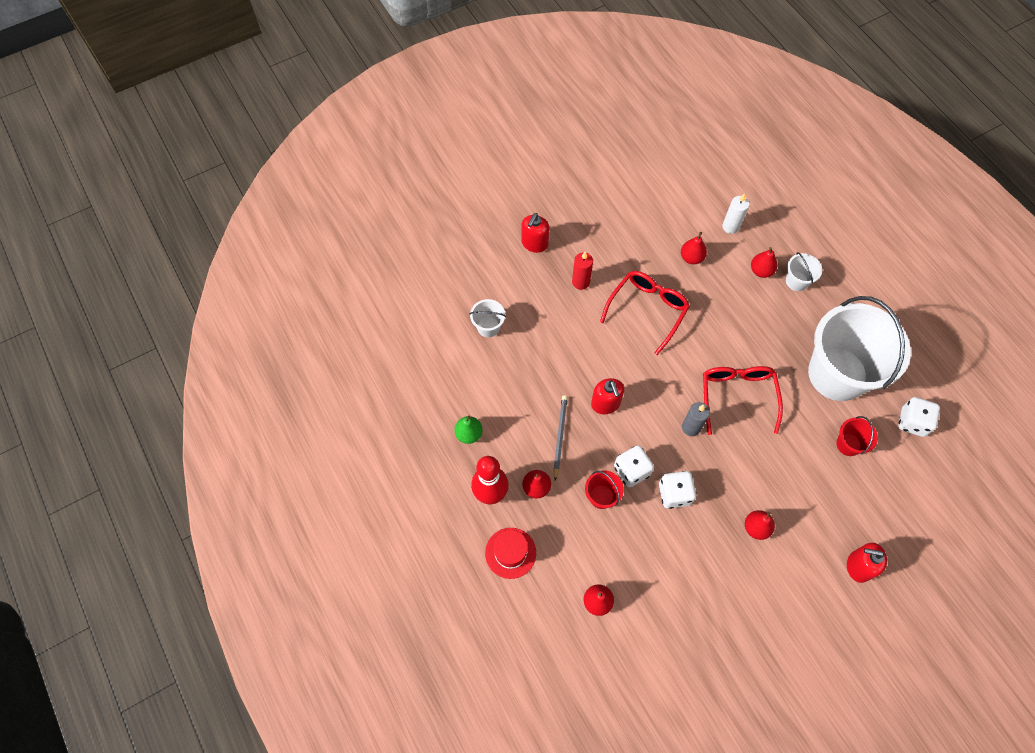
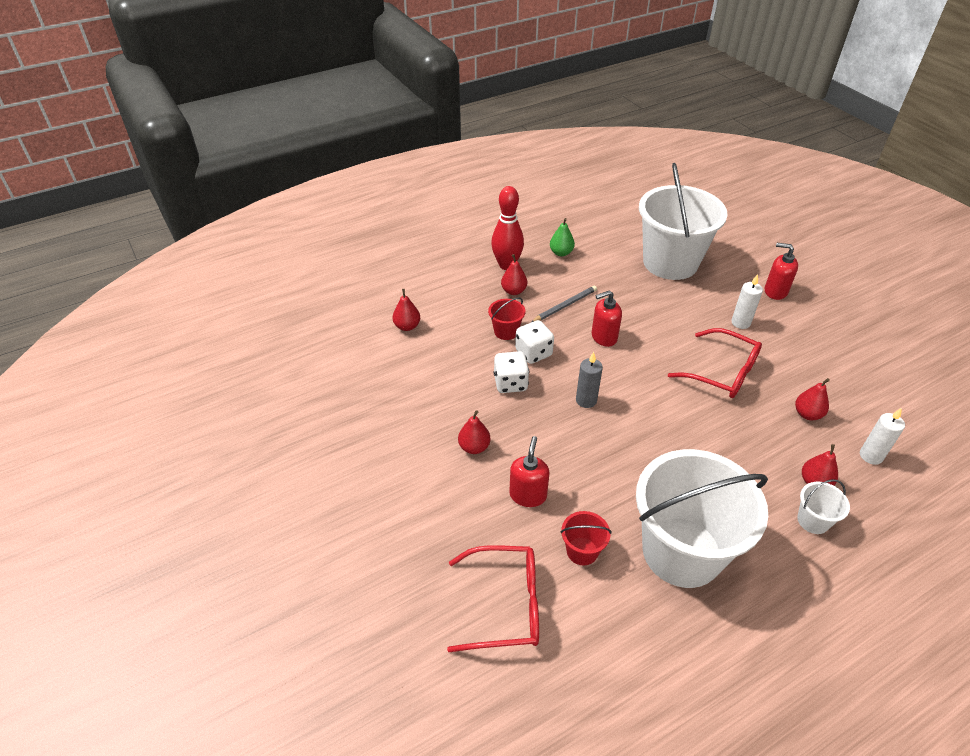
camera: 90 degrees right, 20 degrees down
(488, 327) = (670, 262): white bucket -> white bucket, size x2.49
(510, 553) = (454, 276): red hat -> none
(559, 436) = (565, 306): grey pencil -> grey pencil turned 45 degrees counterclockwise
(580, 282) = (740, 323): red candle -> white candle
(737, 396) = (630, 443): red glasses -> red glasses (506, 605)
(858, 566) = (426, 540): red soap dispenser -> red soap dispenser (528, 495)
(912, 422) = (624, 637): white dice -> none

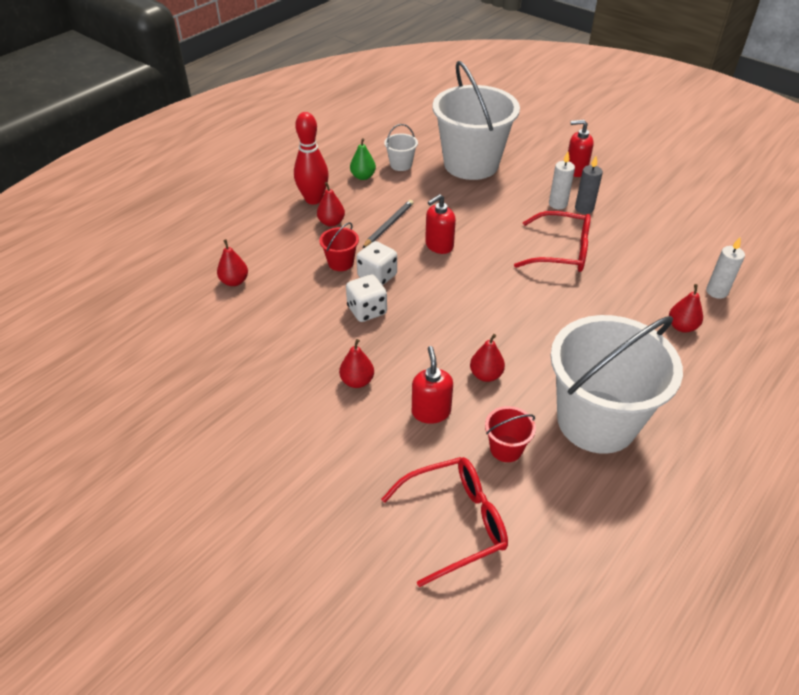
camera: 20 degrees left, 0 degrees up
(586, 400) = (448, 308): grey candle -> grey candle (584, 208)
(807, 414) = (649, 270): red pear -> red pear (486, 375)
(813, 520) = (695, 360): white bucket -> white bucket (401, 165)

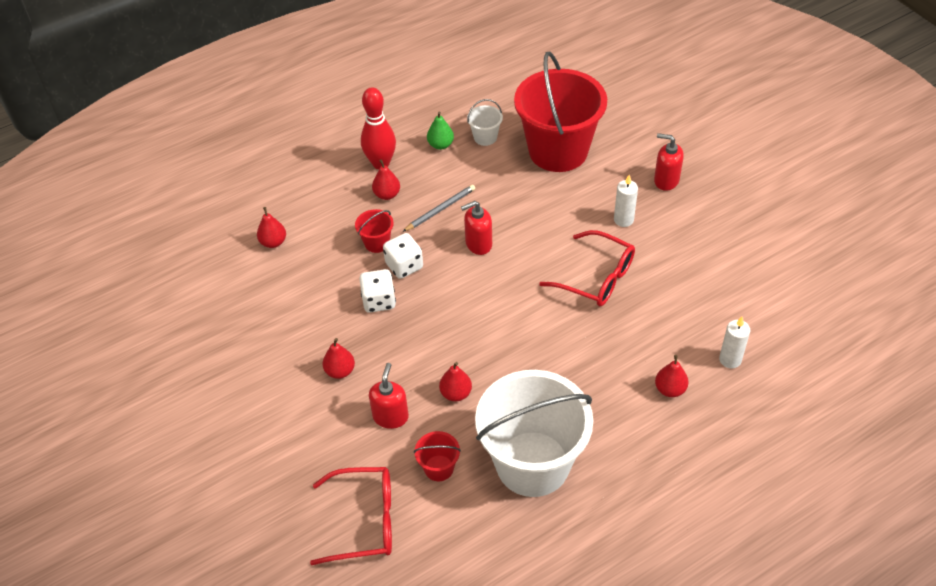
camera: 20 degrees right, 5 degrees up
(471, 164) = (558, 151): white bucket -> red bucket
(584, 208) = (648, 231): grey candle -> none

